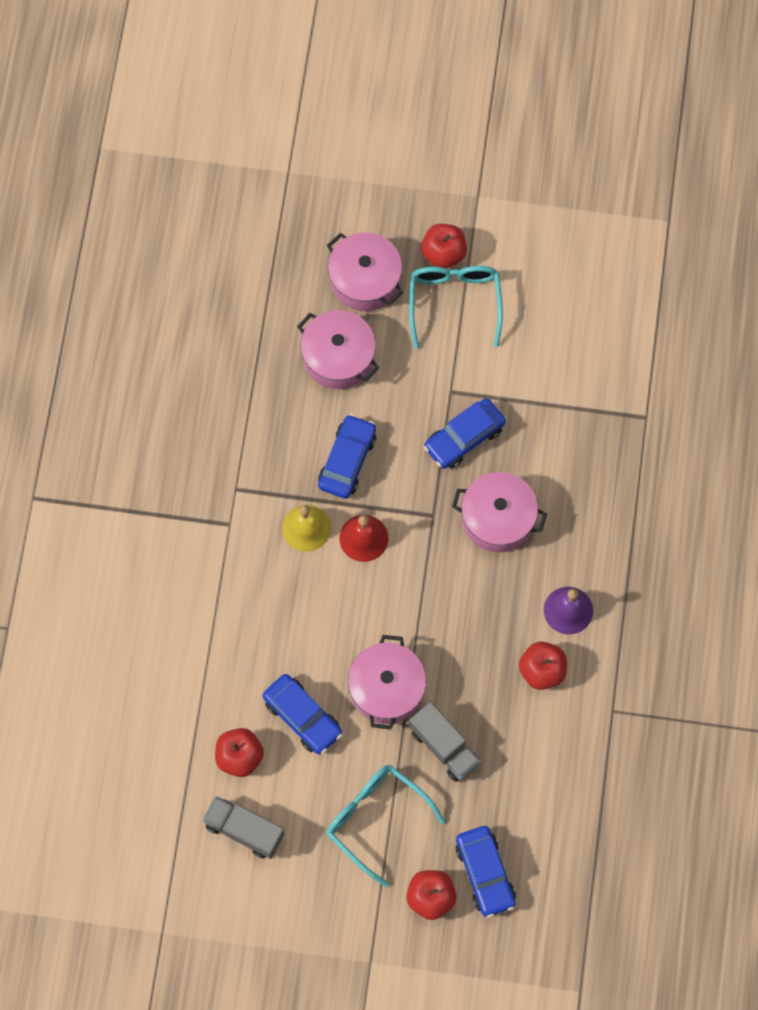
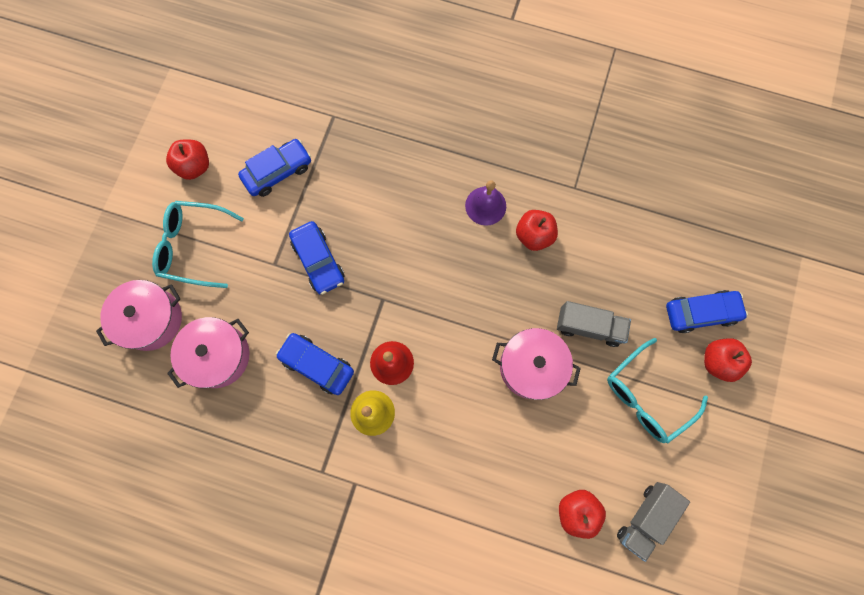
camera: 80 degrees left, 5 degrees up
(302, 717) = (547, 446): blue car -> blue car (278, 172)
(443, 253) = (146, 248): red apple -> red apple (195, 166)
(444, 747) = (589, 327): grey truck -> grey truck turned 45 degrees clockwise
(498, 519) = (396, 246): pink pot -> none

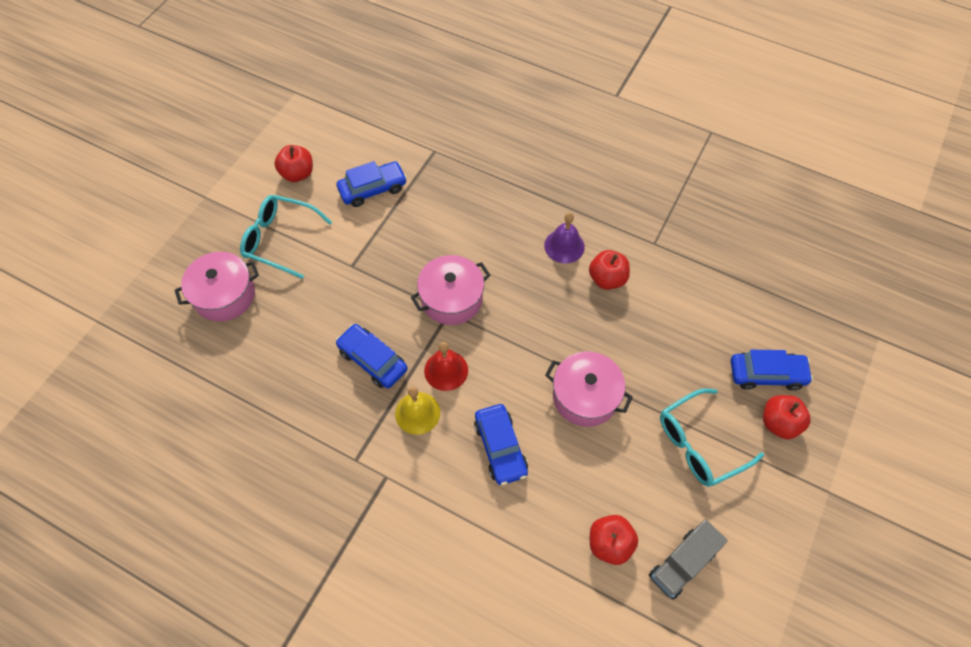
camera: 10 degrees right, 15 degrees down
(218, 356) = (279, 337): pink pot -> pink pot (451, 299)
(319, 261) = (394, 269): blue car -> blue car (500, 448)
(589, 327) = (649, 369): grey truck -> none

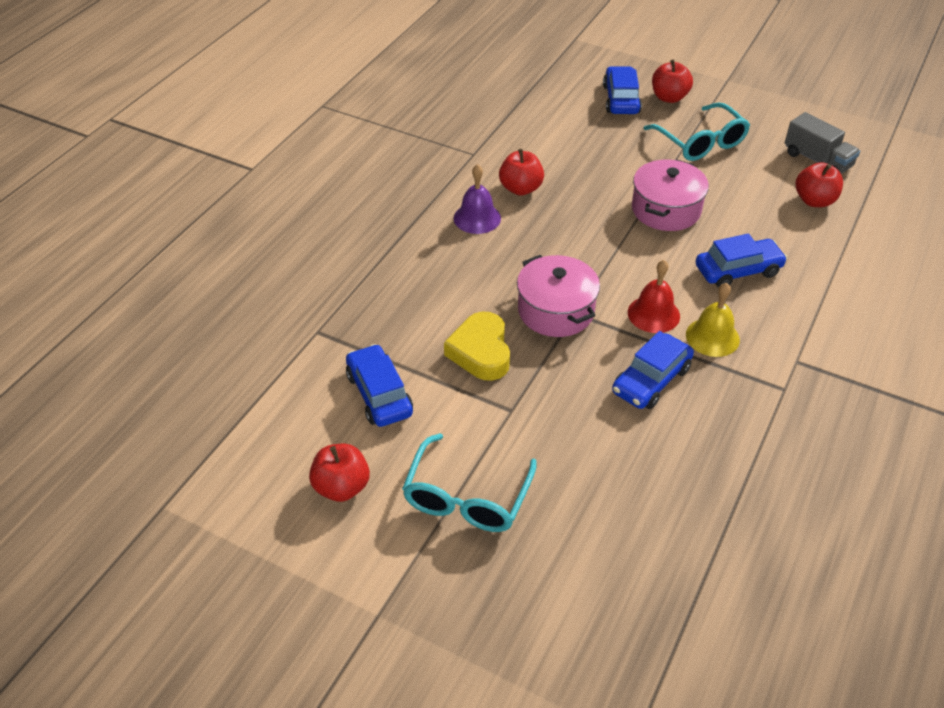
camera: 90 degrees left, 15 degrees down
(224, 295) = (569, 557): pink pot -> none
(409, 248) = (481, 352): none -> yellow heart

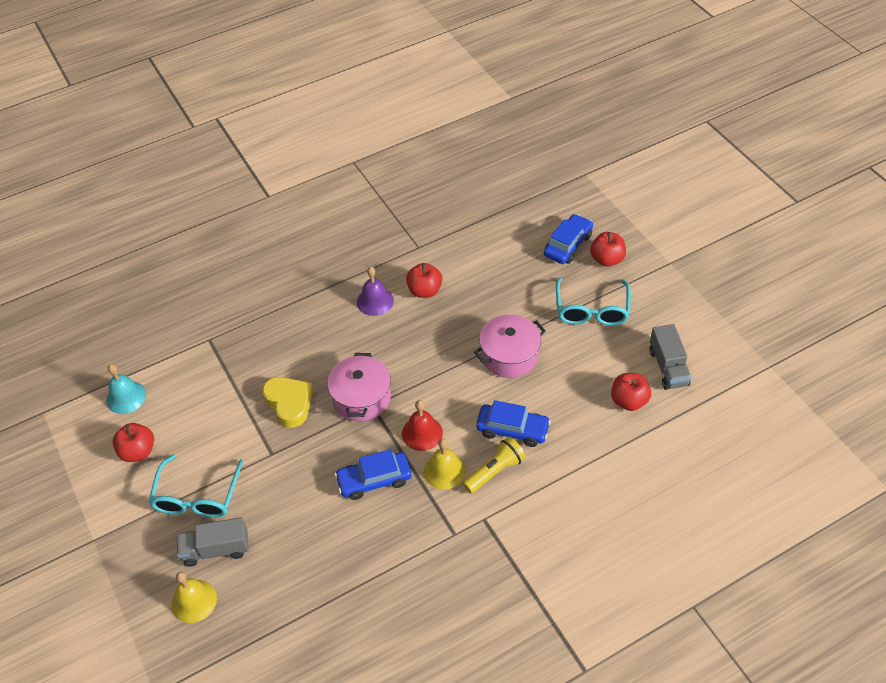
camera: 35 degrees right, 5 degrees up
(267, 437) = (126, 397): none -> turquoise bell
(379, 394) = (207, 402): blue car -> none
(467, 497) = (197, 497): turquoise glasses -> turquoise glasses turned 45 degrees counterclockwise
(481, 352) = (289, 403): yellow heart -> yellow heart turned 120 degrees clockwise
(547, 540) = (216, 549): none -> grey truck
(576, 610) = (194, 601): none -> yellow bell
(761, 314) = (495, 471): none -> yellow flashlight

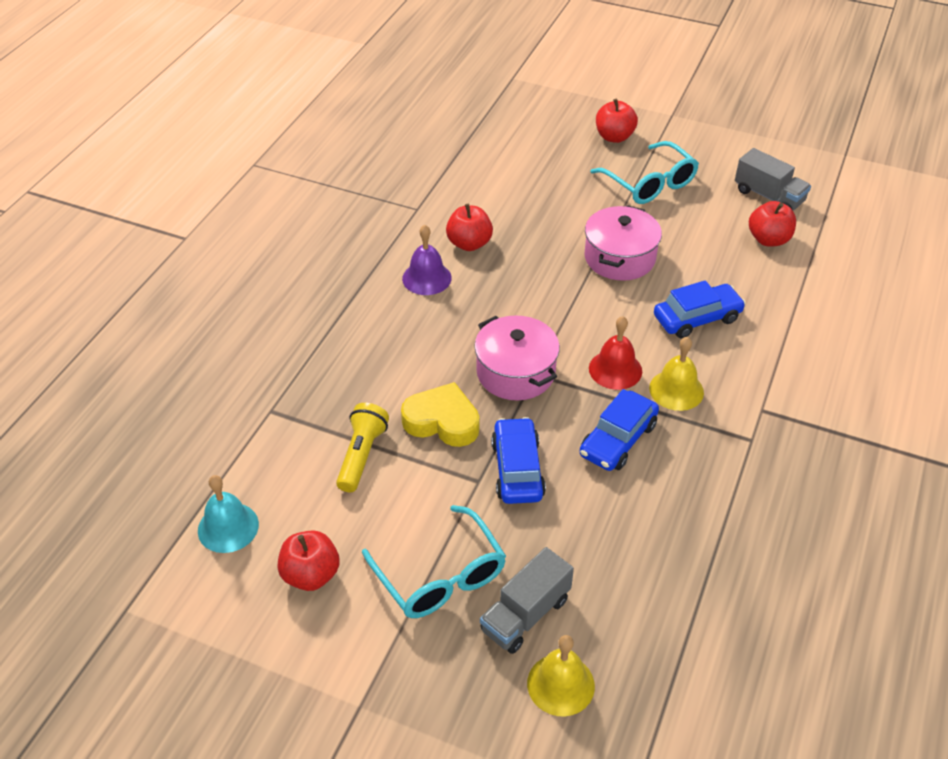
camera: 40 degrees left, 5 degrees down
(495, 471) = (723, 362): yellow flashlight -> yellow flashlight (361, 455)
(567, 245) = (565, 141): blue car -> blue car (517, 469)

